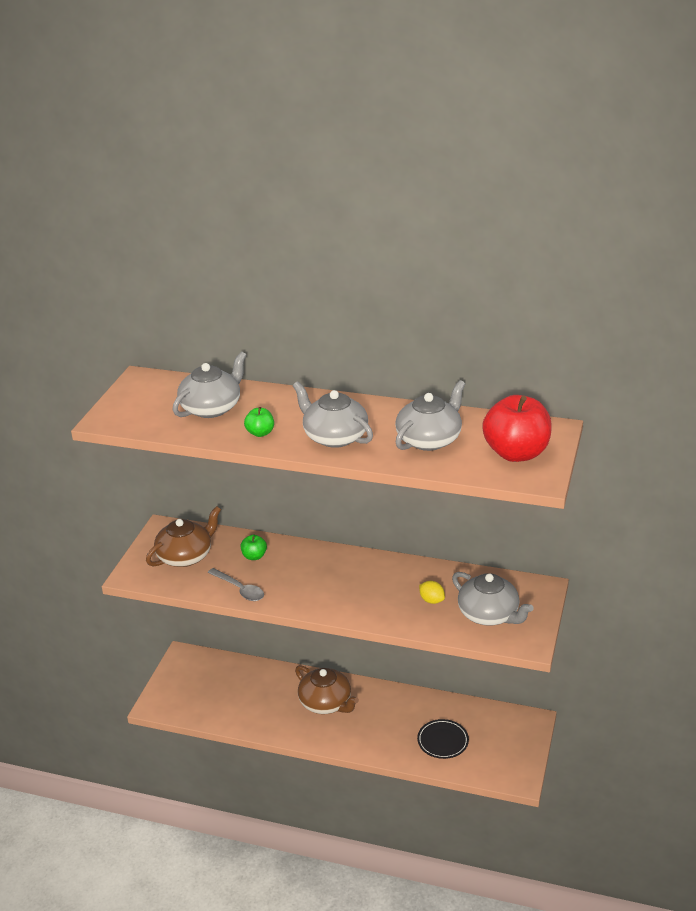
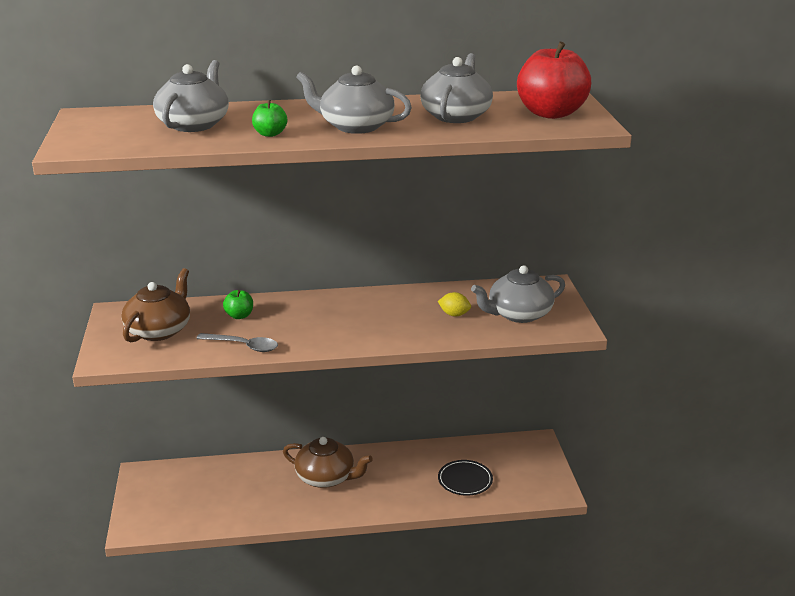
camera: 25 degrees left, 5 degrees down
(489, 614) = (518, 314): grey teapot -> grey teapot turned 135 degrees clockwise

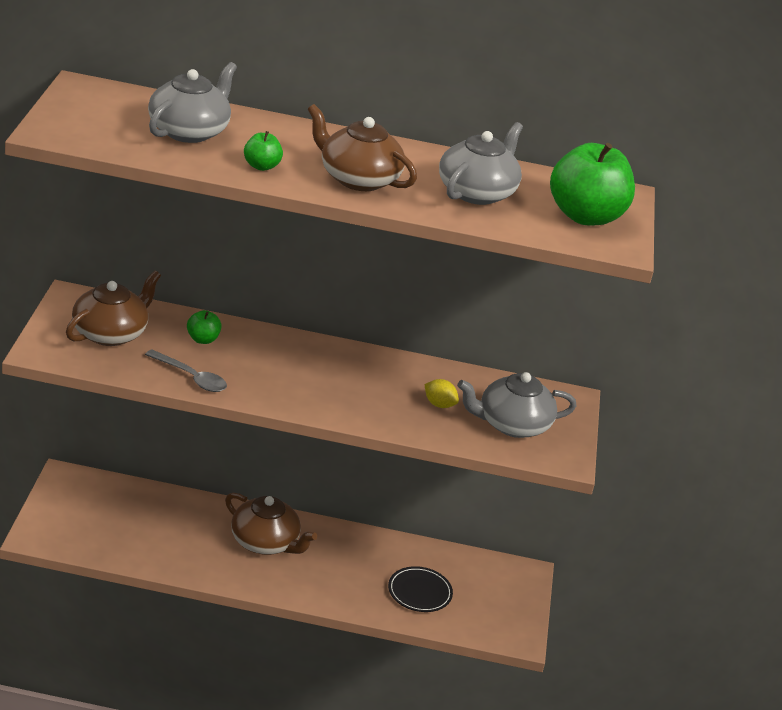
camera: 10 degrees right, 5 degrees up
(355, 126) = (358, 179): grey teapot -> brown teapot
(551, 113) = (585, 216): red apple -> green apple

